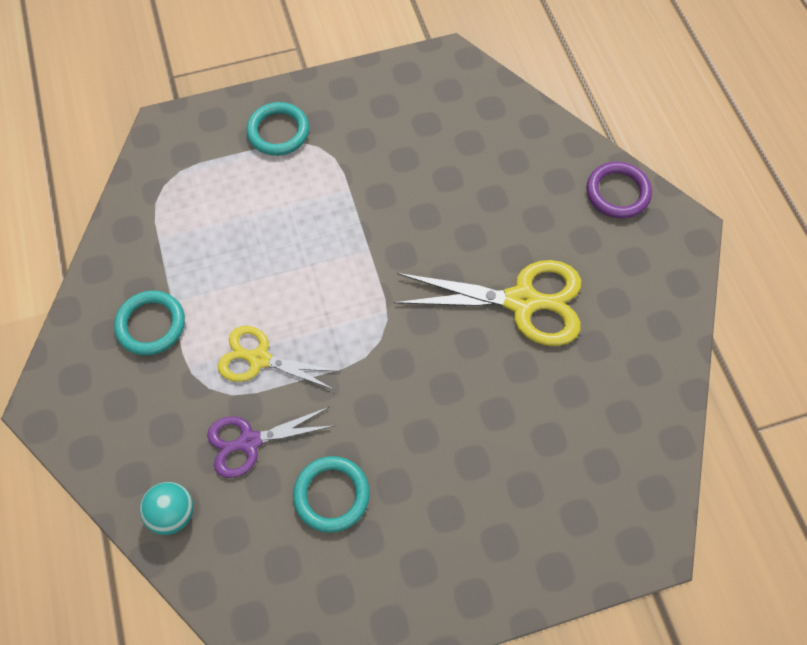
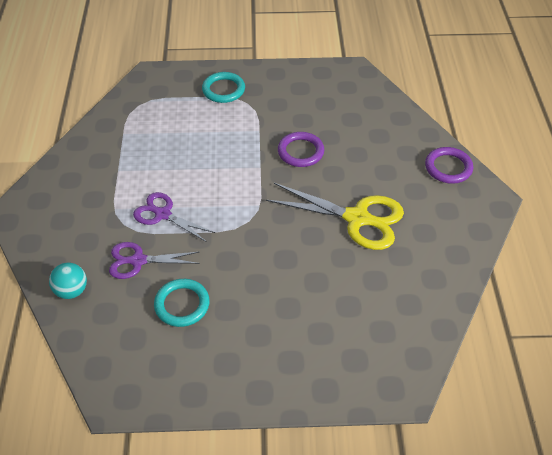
camera: 15 degrees right, 15 degrees down
(151, 325) = (99, 180): turquoise ring -> none
(258, 359) = (162, 214): yellow scissors -> purple scissors
(416, 212) = (300, 152): none -> purple ring

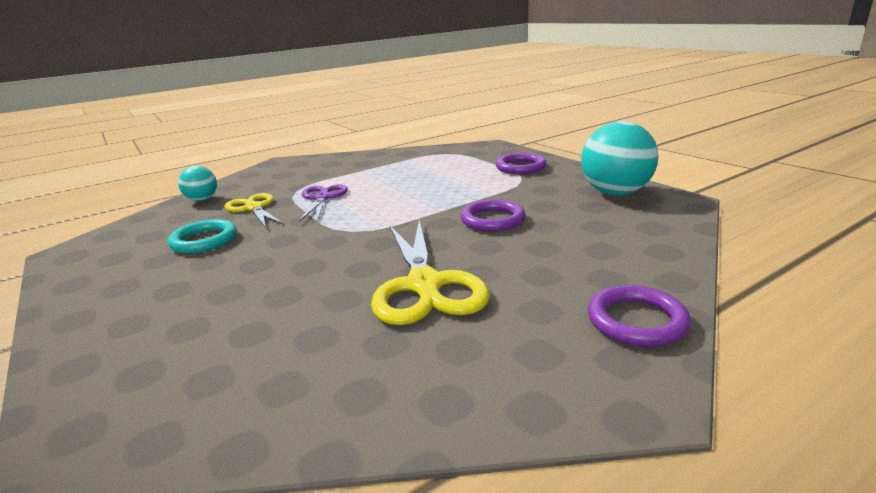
camera: 60 degrees right, 25 degrees down
(137, 261) = (253, 208): purple scissors -> yellow scissors
(223, 90) = (520, 167): turquoise ring -> purple ring
(316, 83) = (615, 193): none -> turquoise ball

